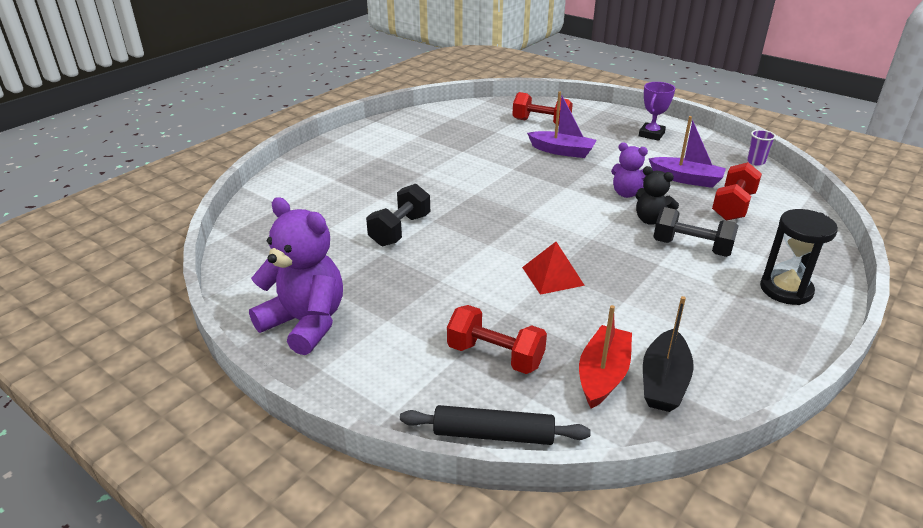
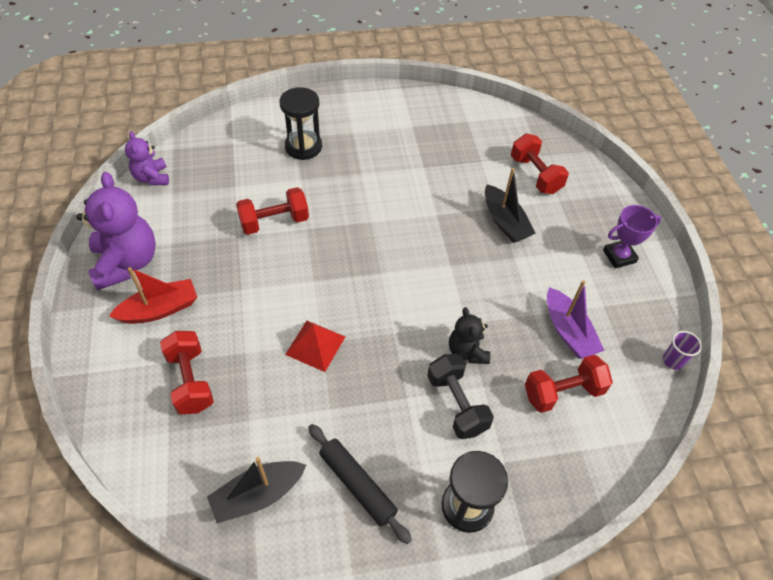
camera: 40 degrees right, 20 degrees up
(351, 181) = (303, 147): none -> black hourglass
(400, 230) = (274, 222): black dumbbell -> red dumbbell
(493, 434) = (115, 436): black rolling pin -> black rolling pin (357, 485)
(562, 151) = (505, 222): purple boat -> black boat
(603, 375) = (230, 454): red boat -> red boat (160, 309)
(627, 193) = (490, 309): purple teddy bear -> purple teddy bear (152, 178)

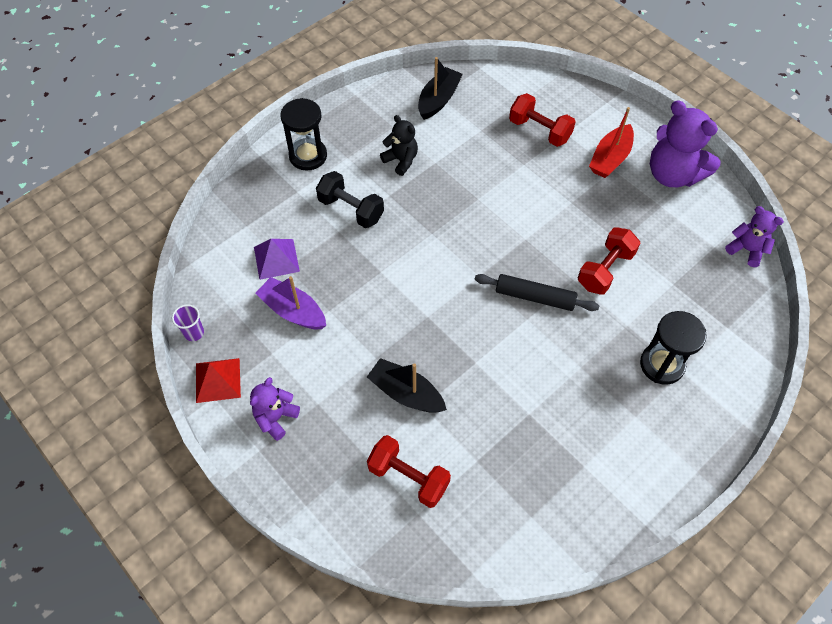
camera: 150 degrees right, 5 degrees up
(315, 345) = (480, 194): red pyramid -> red pyramid (218, 380)
(357, 485) = (384, 132): black rolling pin -> black rolling pin (535, 297)
(467, 351) = (366, 250): black teddy bear -> black teddy bear (401, 160)
(563, 392) = (276, 259): red dumbbell -> purple pyramid
(619, 256) = (276, 418): purple trophy -> purple teddy bear

